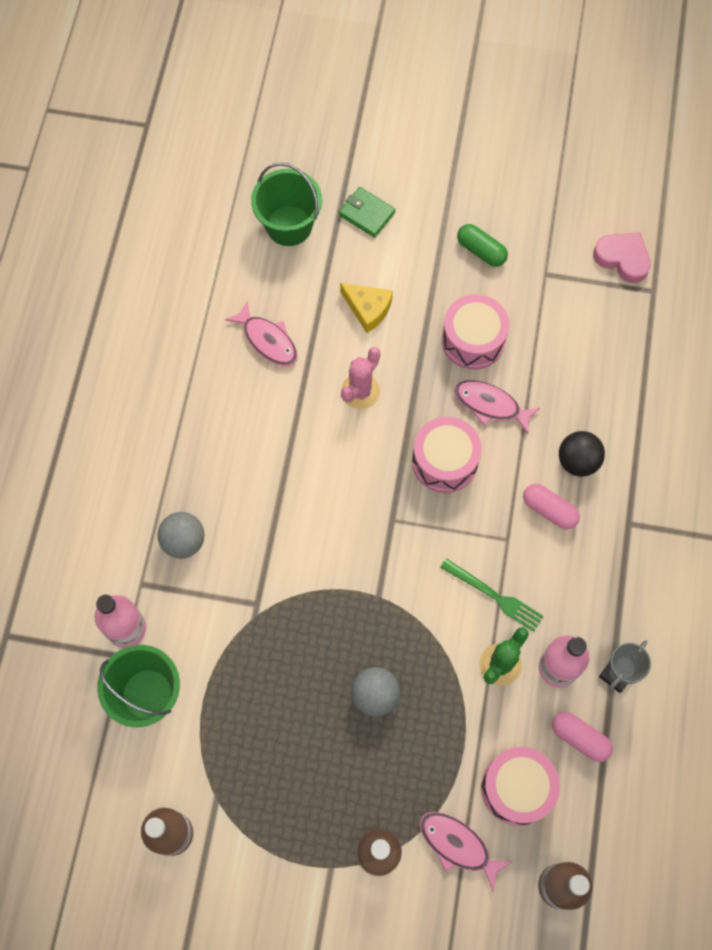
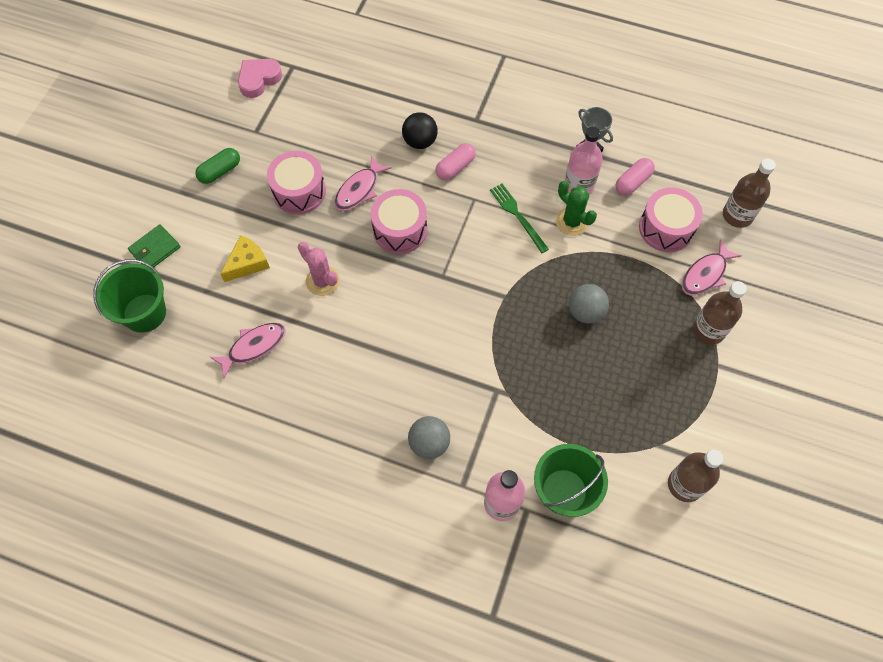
camera: 80 degrees left, 5 degrees down
(494, 596) = (517, 216): green fork -> green fork turned 75 degrees counterclockwise

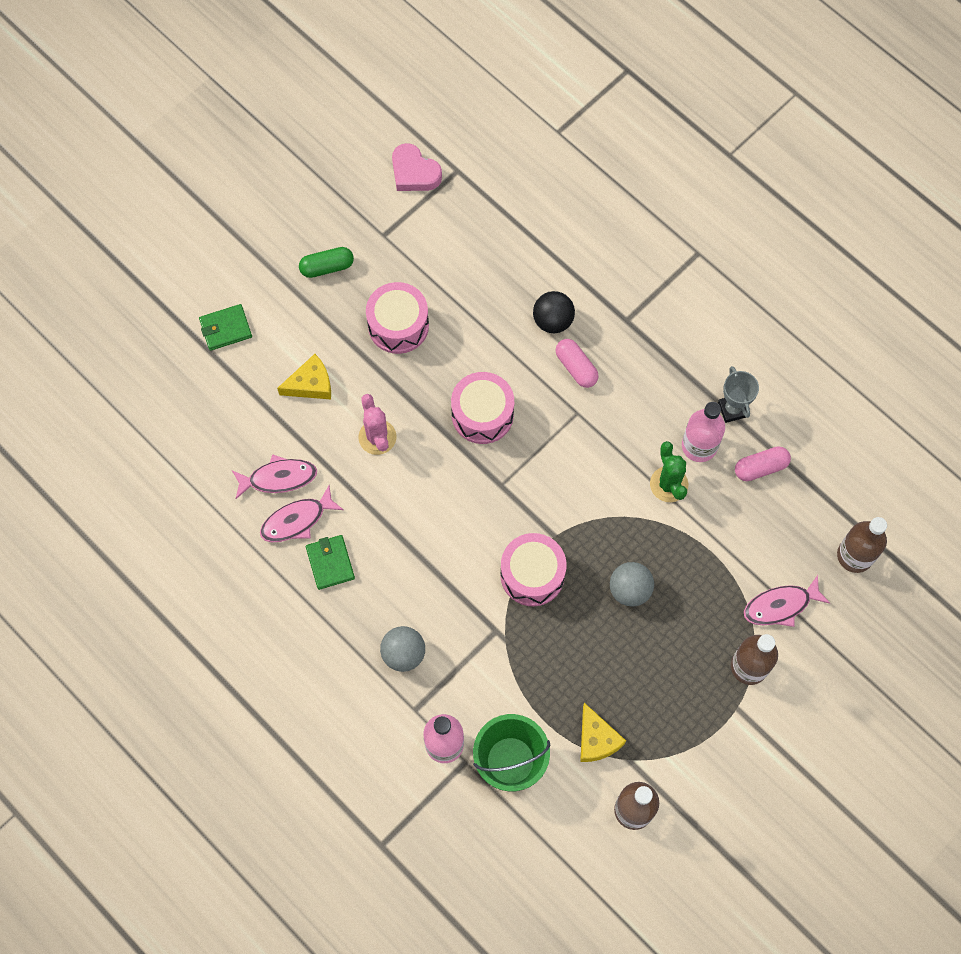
camera: 25 degrees right, 5 degrees up
(144, 313) = (188, 395): green bucket -> none
(259, 79) = (414, 172): pink heart -> pink heart turned 120 degrees counterclockwise
(330, 396) = (330, 563): none -> green wallet
(359, 190) = (461, 350): pink fish -> pink fish (297, 520)
(455, 167) = (576, 367): pink capsule -> pink capsule turned 75 degrees clockwise
(517, 216) = (614, 452): green fork -> none
(624, 440) = (596, 739): none -> yellow cheese
(666, 228) = (767, 536): pink drum -> pink drum (532, 575)

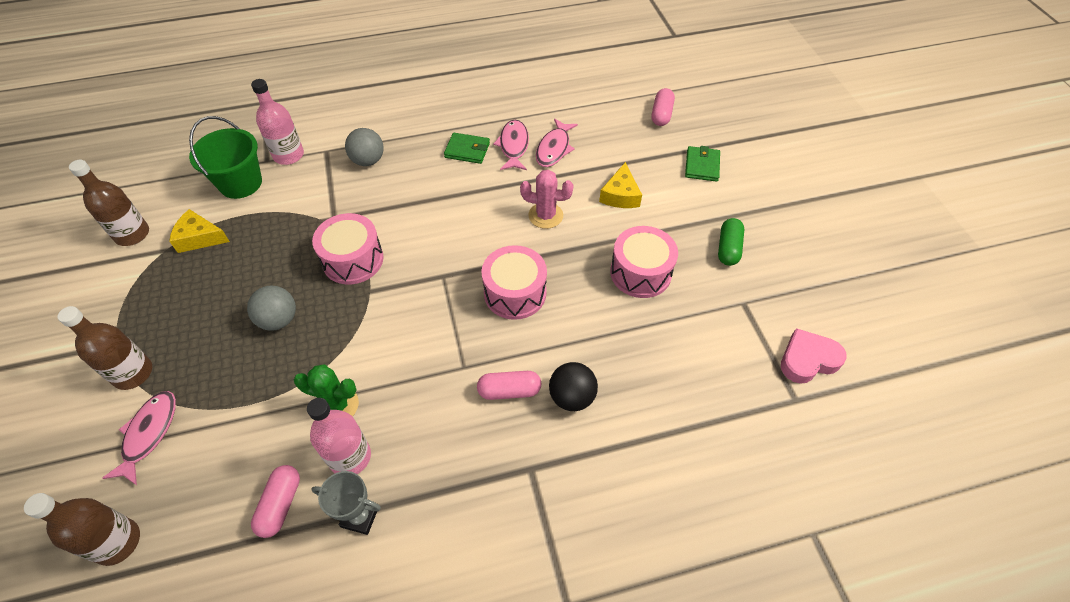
camera: 120 degrees right, 15 degrees down
(163, 398) = (661, 114): none -> pink capsule

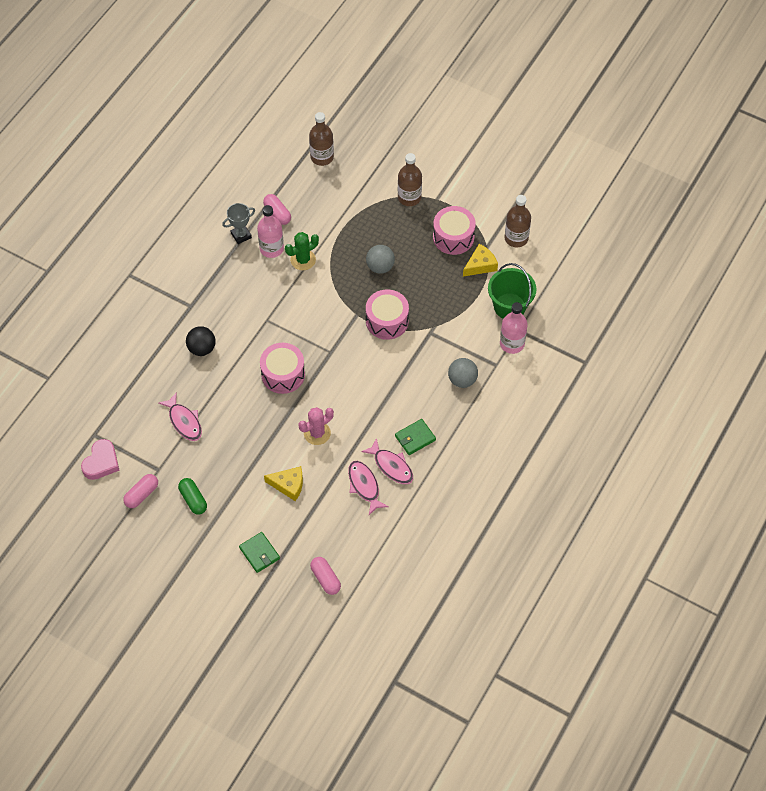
camera: 135 degrees right, 5 degrees up
(149, 434) = (366, 188): pink fish -> pink fish (184, 421)
(509, 391) = (233, 327): pink capsule -> pink capsule (142, 494)
(620, 195) = (288, 485): yellow cheese -> yellow cheese turned 135 degrees clockwise
(640, 273) = (229, 441): pink drum -> pink drum (453, 237)

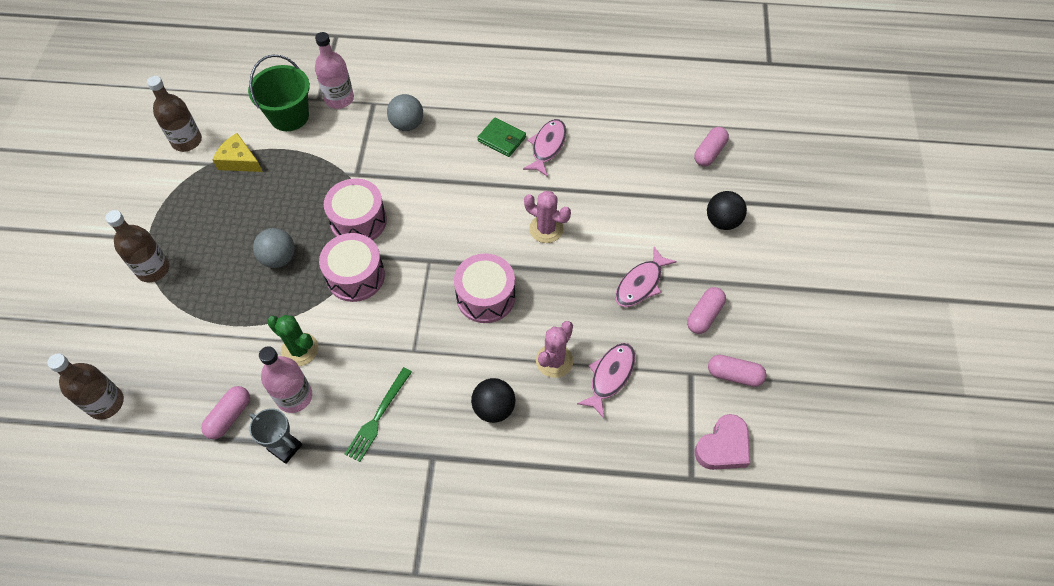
camera: 115 degrees left, 0 degrees up
(101, 462) = (723, 447): pink heart -> pink heart turned 135 degrees clockwise
(193, 500) = (704, 315): green capsule -> pink capsule
(213, 395) = (554, 361): none -> pink cactus
(233, 287) = (378, 417): none -> green fork
(259, 553) = (722, 221): green wallet -> black ball
(288, 485) = (626, 229): yellow cheese -> none
(364, 486) = (585, 161): pink fish -> pink fish (641, 284)
(453, 237) = (205, 200): pink drum -> pink drum (355, 276)

